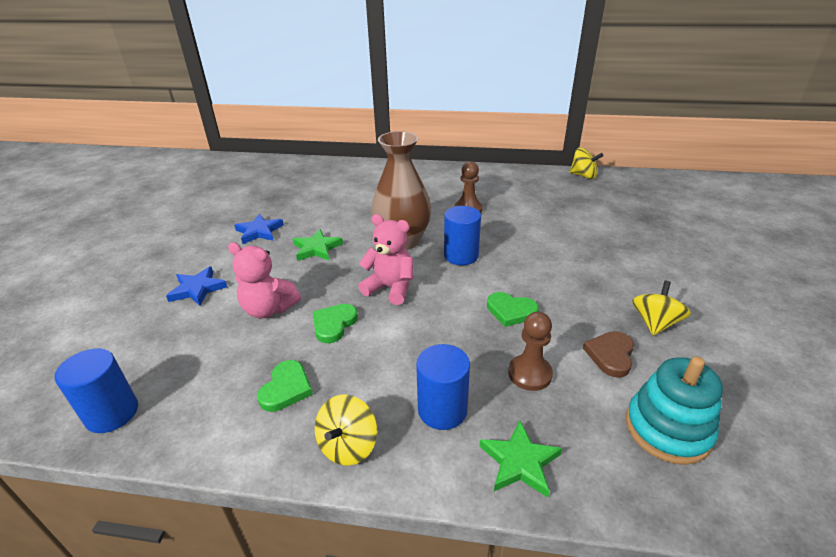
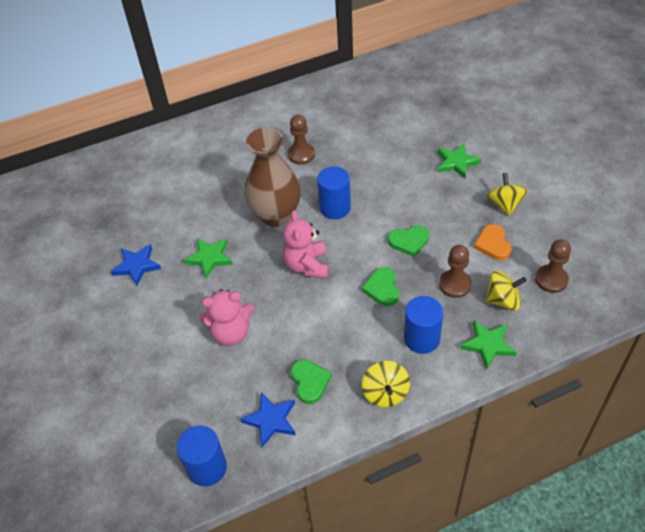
camera: 30 degrees left, 15 degrees up
(197, 289) = (149, 347): blue star -> blue star (271, 420)
(334, 324) = (294, 318): green heart -> green heart (382, 288)
(390, 288) = (307, 265): pink teddy bear -> pink teddy bear turned 90 degrees counterclockwise
(583, 176) = (368, 70): yellow spinning top -> yellow spinning top (503, 300)
(610, 355) = (493, 244): brown heart -> orange heart
(622, 267) = (457, 163): none -> green star
(667, 429) = (551, 280): turquoise stacking toy -> brown pawn

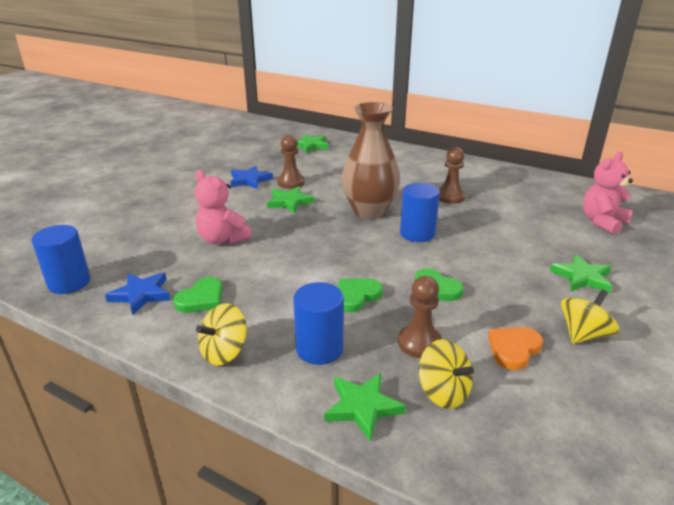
camera: 50 degrees right, 20 degrees down
(109, 185) = (311, 146): none -> green star
(307, 265) = (334, 245): pink teddy bear -> pink teddy bear (602, 222)
(551, 280) = (530, 425): brown pawn -> brown pawn (291, 183)

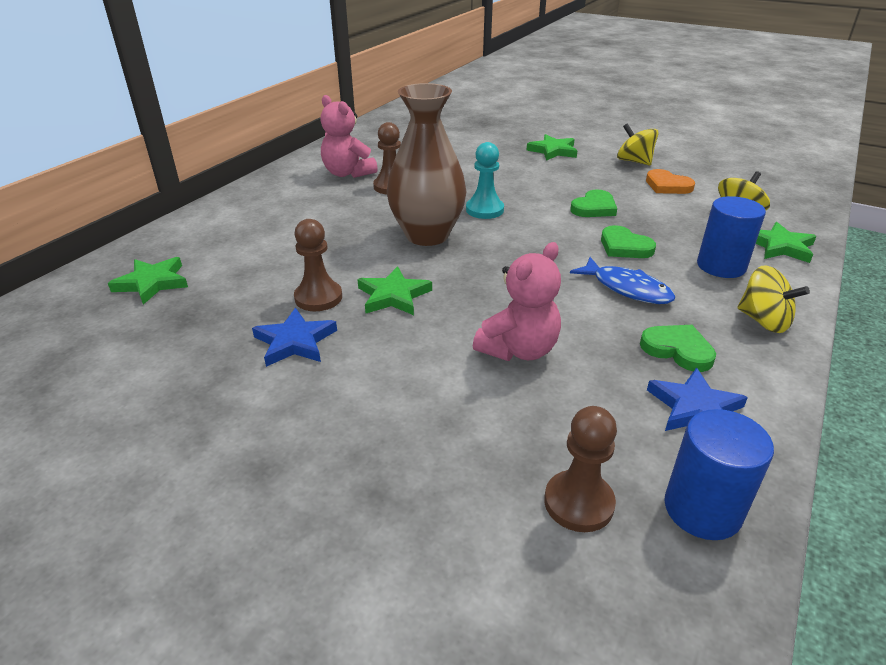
camera: 90 degrees left, 5 degrees up
(286, 288) = (627, 288): none -> blue fish
(417, 233) = (484, 210): blue cylinder -> turquoise pawn
(419, 343) = (682, 220): brown pawn -> brown pawn (578, 503)
(602, 222) = (453, 130): pink teddy bear -> pink teddy bear (347, 173)

